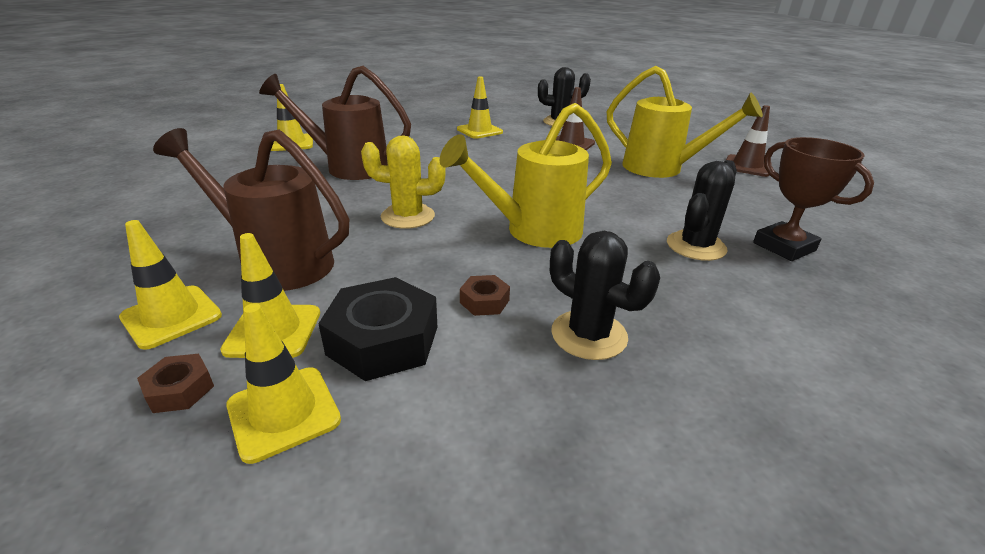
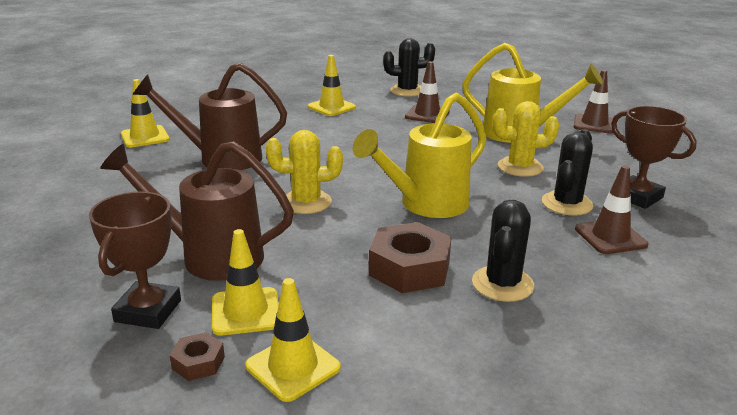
camera: 10 degrees left, 5 degrees down
(171, 316) = (148, 311): yellow traffic cone -> brown trophy
(383, 340) = (341, 307): black nut -> none
(484, 301) = (409, 268): brown nut -> brown nut, size x2.03
(589, 335) = (502, 284): black cactus -> black cactus turned 75 degrees clockwise
(652, 202) = (520, 167): none -> yellow cactus
(741, 291) = (610, 237): none -> brown traffic cone

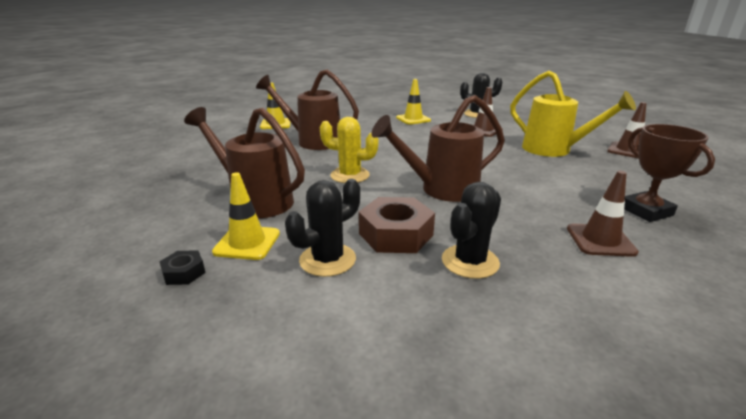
camera: 20 degrees right, 0 degrees up
(148, 311) = (184, 229): brown trophy -> none
(198, 362) = (184, 273): brown nut -> black nut
(293, 367) = (247, 292): yellow traffic cone -> none
(426, 205) = (442, 190): yellow watering can -> brown watering can
(520, 167) = (540, 174): yellow cactus -> none
(567, 204) = (569, 207): black cactus -> black cactus (327, 260)

